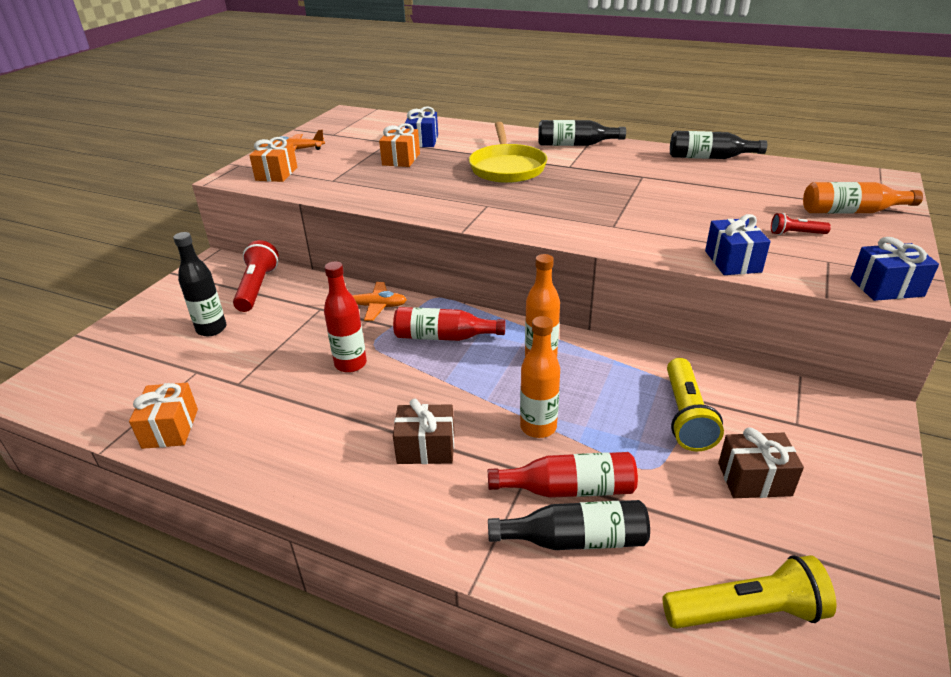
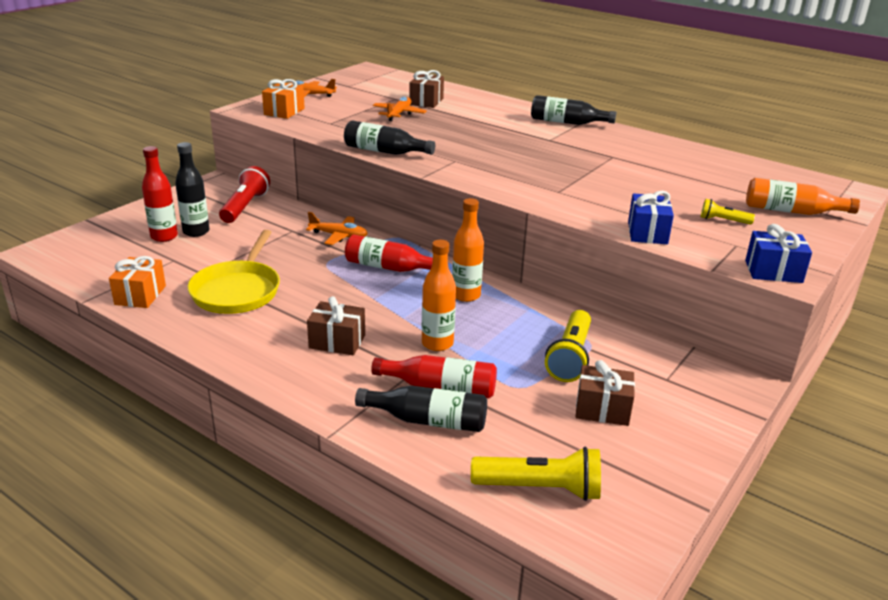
camera: 10 degrees right, 5 degrees down
(350, 364) = (301, 274): red bottle -> red bottle (164, 237)
(401, 159) = (399, 114): orange gift -> orange plane
(422, 141) = (426, 101): blue gift -> brown gift
(507, 167) = (491, 133): yellow pan -> yellow pan (237, 290)
(709, 157) = (689, 150): black bottle -> black bottle (384, 151)
(796, 234) = (723, 220): red flashlight -> yellow flashlight

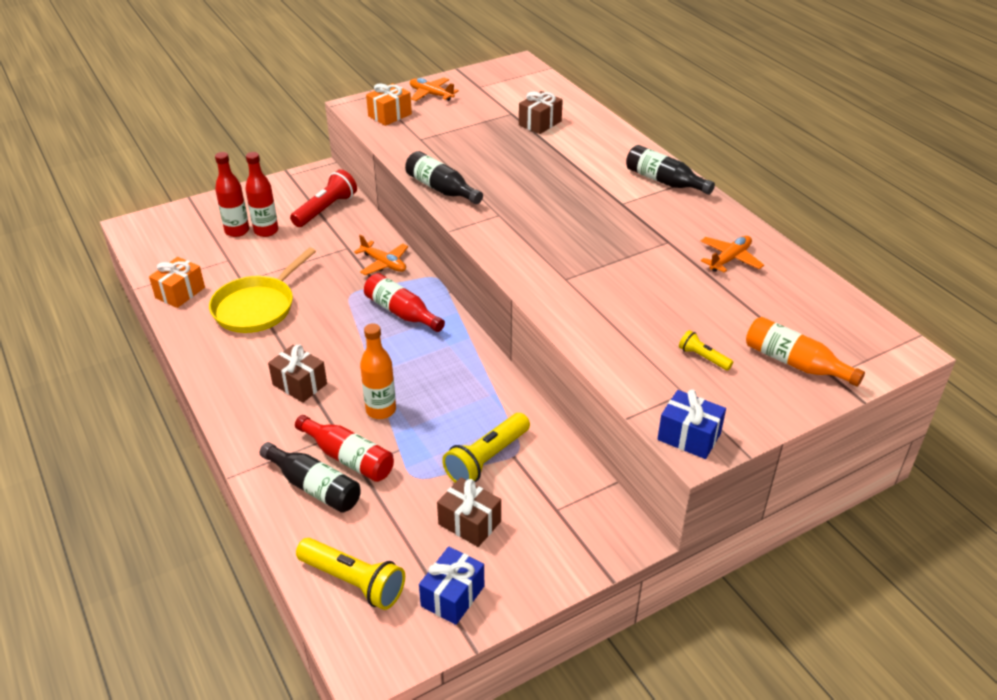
camera: 25 degrees right, 10 degrees up
(196, 232) = (266, 231): black bottle -> red bottle
(399, 114) = (497, 137): orange plane -> orange plane (729, 259)
(466, 295) = (446, 363): orange bottle -> none
(647, 233) = (606, 354): blue gift -> blue gift (452, 596)

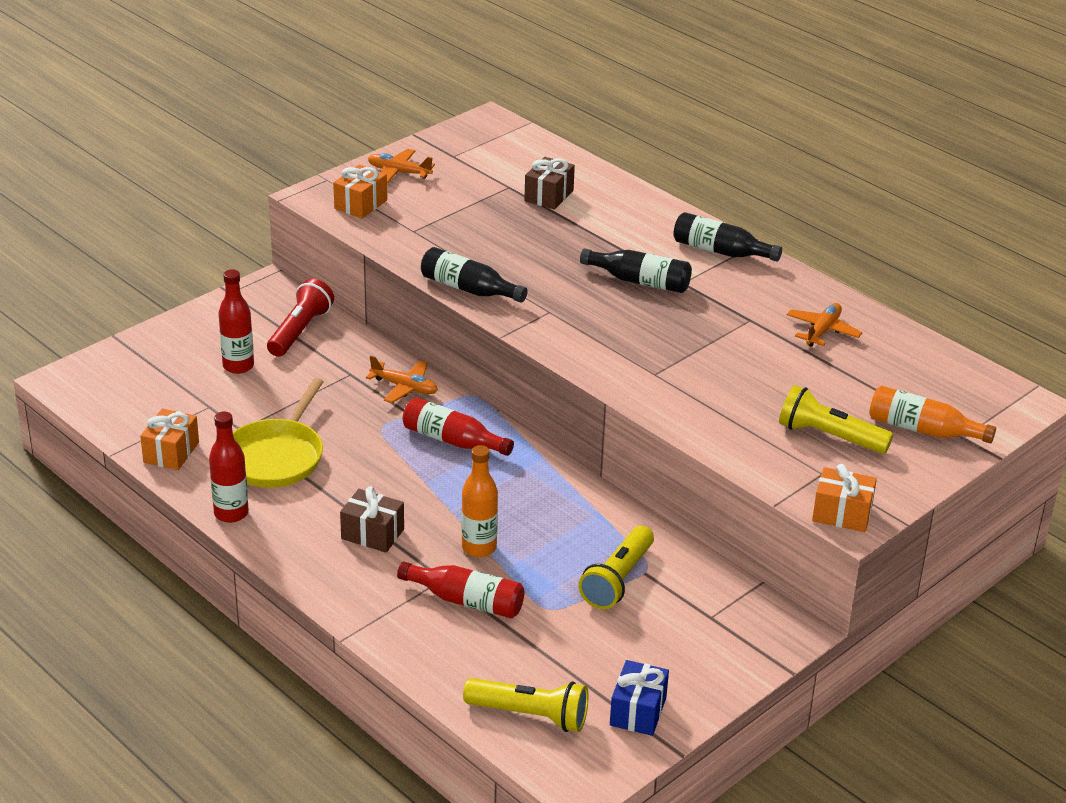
camera: 15 degrees left, 5 degrees down
(237, 231) = (201, 370): red bottle -> red bottle (231, 513)
(314, 487) = (444, 635): black bottle -> black bottle (640, 281)
(469, 523) = (626, 643): brown gift -> none
(689, 436) = (842, 514): blue gift -> orange gift
(703, 357) = (829, 436): yellow flashlight -> yellow flashlight, size x1.88

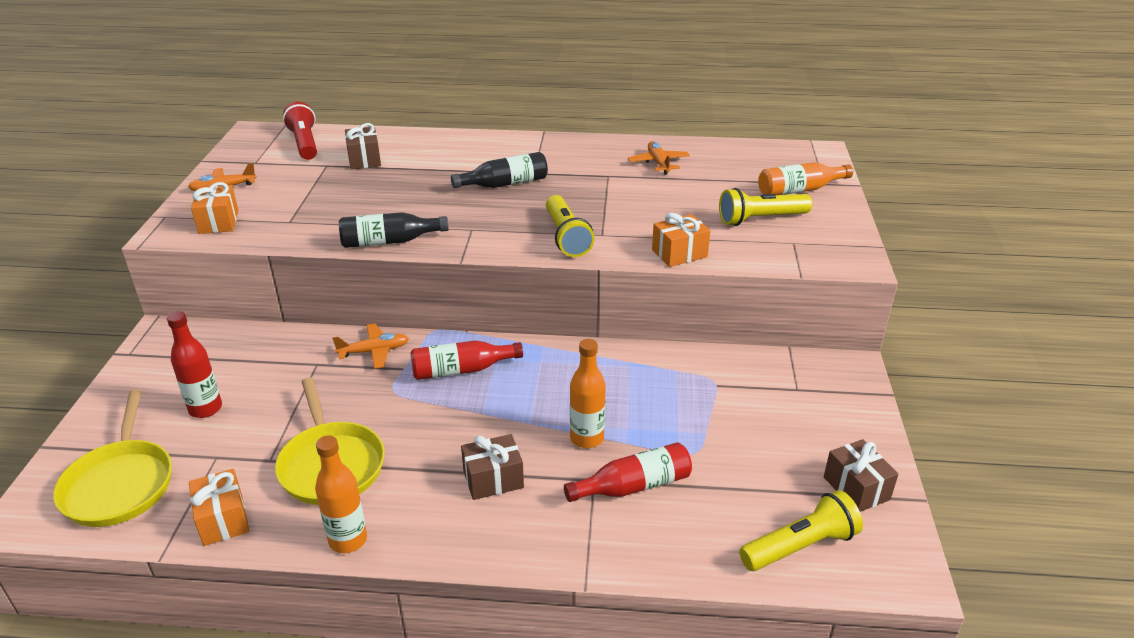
camera: 40 degrees left, 0 degrees up
(134, 390) = (120, 484): none -> yellow pan
(231, 513) = (348, 540): red bottle -> orange bottle
(300, 331) = (231, 353): red flashlight -> red flashlight (304, 143)
(618, 579) = (708, 401): yellow flashlight -> yellow flashlight (566, 237)
(638, 711) = (856, 488): blue gift -> brown gift
(720, 251) = (528, 146): black bottle -> none
(842, 514) = (843, 260): orange gift -> orange gift (679, 253)

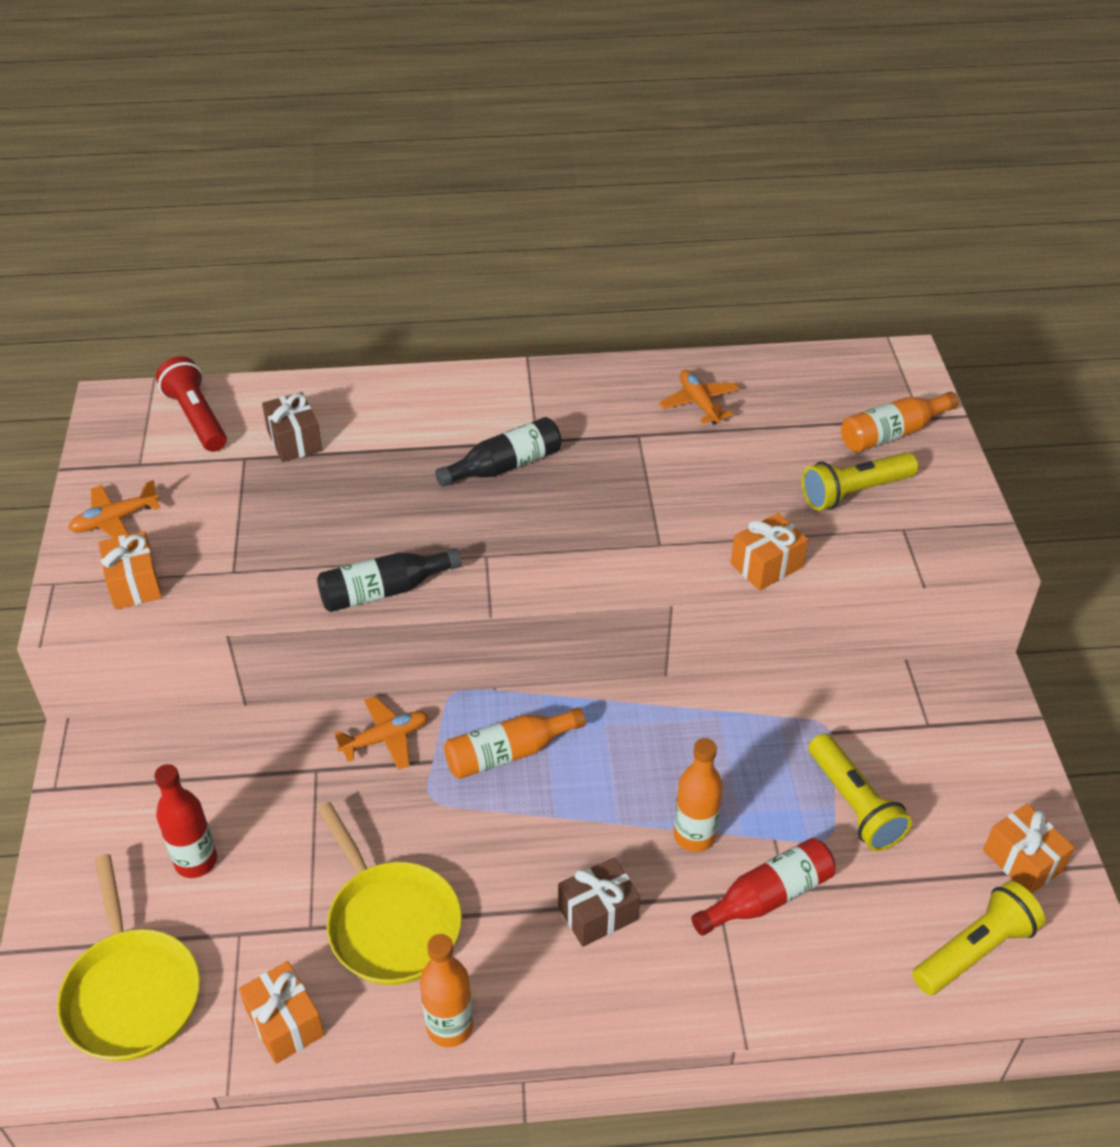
camera: 10 degrees left, 10 degrees up
(461, 370) = (508, 753): red bottle -> orange bottle
(566, 237) = (615, 554): yellow flashlight -> yellow flashlight (854, 804)
(856, 488) = (1022, 861): brown gift -> orange gift

